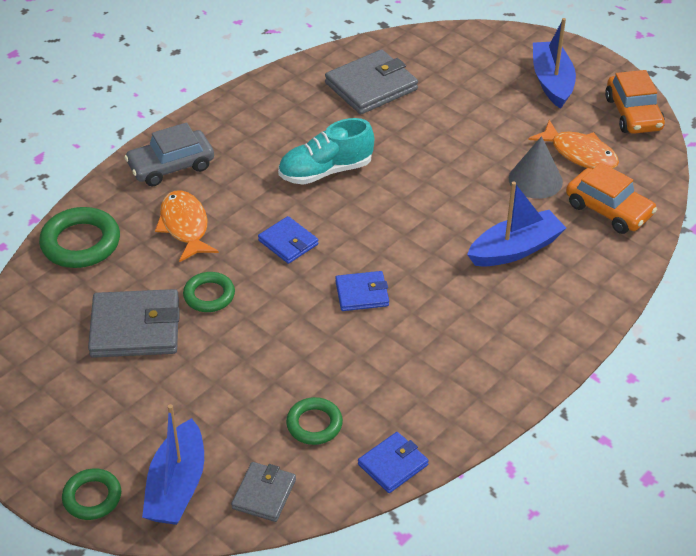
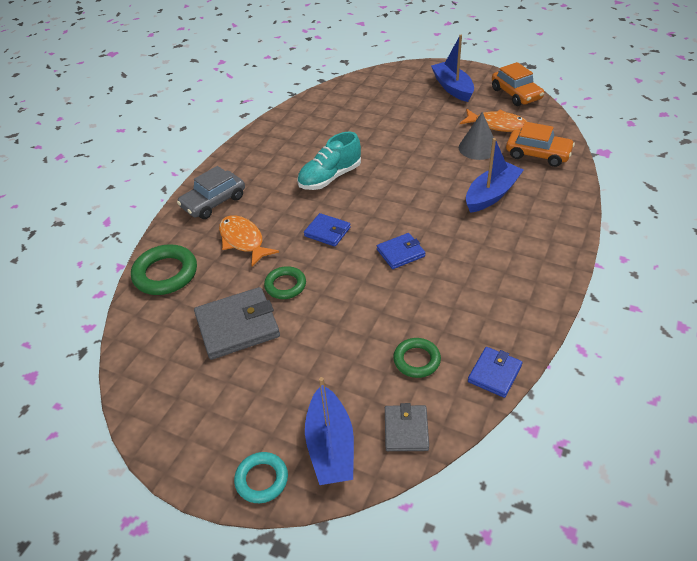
camera: 15 degrees left, 0 degrees up
(92, 497) = (262, 479): green ring -> turquoise ring
(371, 86) = (333, 117): grey wallet -> none

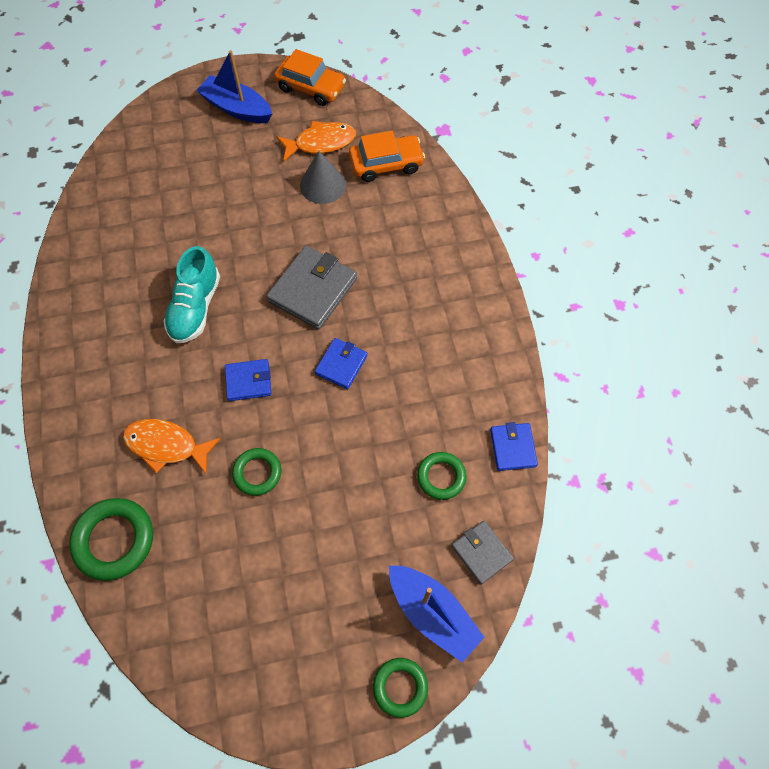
camera: 40 degrees left, 20 degrees up
(213, 202) = (87, 415): grey car -> none
(237, 326) = (247, 550): grey wallet -> grey wallet (312, 290)
(262, 479) = (400, 687): turquoise ring -> green ring
(491, 194) = (377, 242): blue boat -> none

